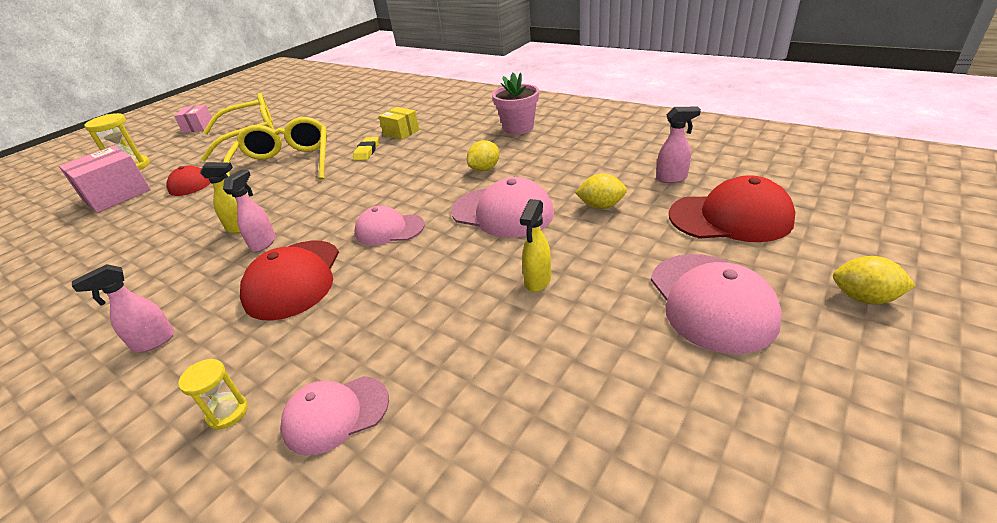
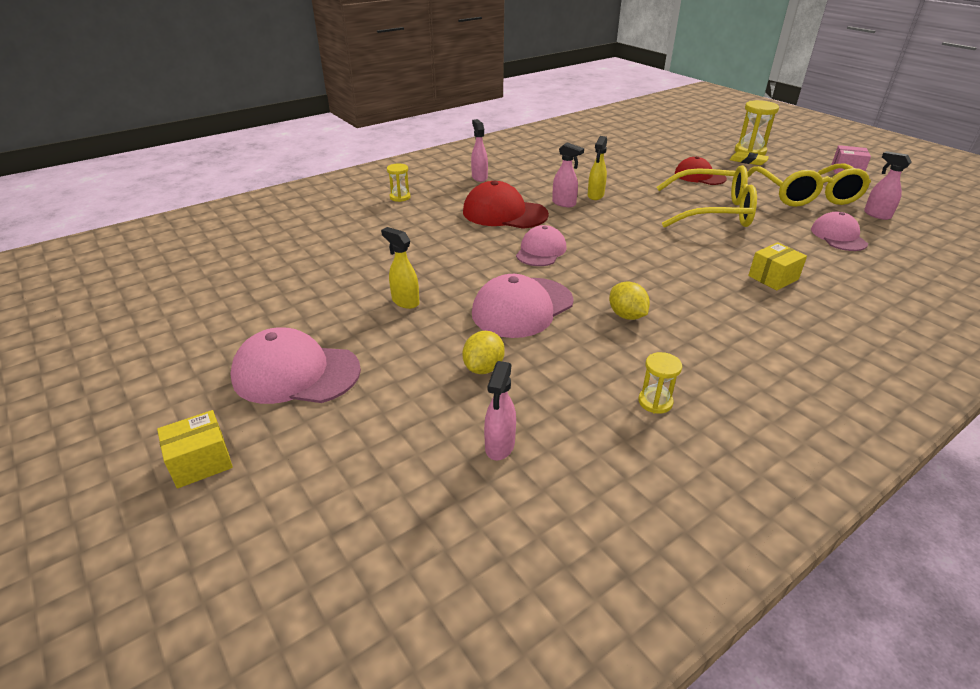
camera: 105 degrees right, 0 degrees up
(117, 195) = (693, 151): pink box -> none
(290, 113) = (876, 215): none -> pink spray bottle
(335, 414) = (366, 222): pink cap -> pink cap (838, 236)
(367, 151) = (723, 253): yellow eraser -> yellow eraser (748, 161)
(518, 128) = (745, 367): pink flower pot -> none
(577, 144) = (655, 402): none -> yellow hourglass
(730, 217) = (382, 449): red cap -> none
(863, 298) = (201, 462): yellow lemon -> yellow box

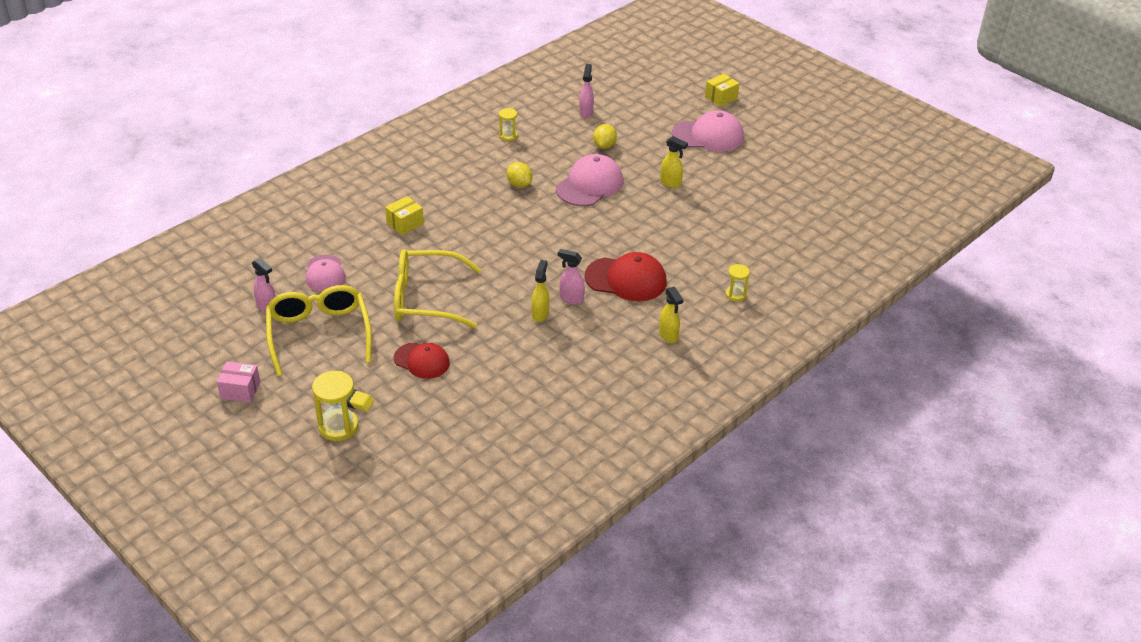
camera: 170 degrees right, 5 degrees up
(479, 177) = (668, 336): pink spray bottle -> yellow spray bottle
(541, 251) = (584, 236): pink cap -> none

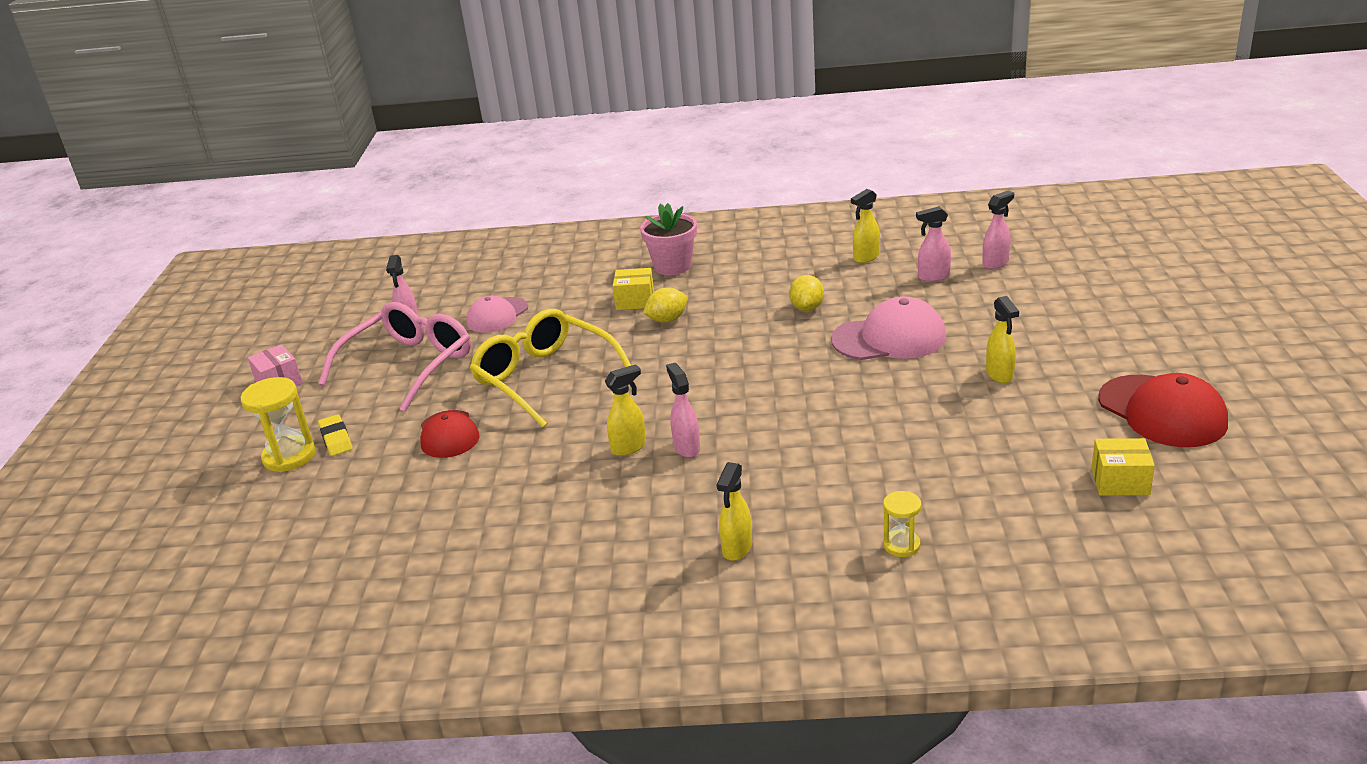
camera: 50 degrees right, 10 degrees down
(319, 334) = (409, 365): yellow glasses -> pink glasses
(393, 189) = (672, 266): none -> pink flower pot
(508, 136) = (866, 258): yellow hourglass -> yellow spray bottle
(563, 135) = (933, 277): none -> pink spray bottle
(604, 146) = (968, 304): yellow lemon -> yellow lemon (667, 320)
(626, 279) = (781, 457): red cap -> red cap (1162, 411)
(708, 135) = (1134, 341): pink cap -> none
(721, 97) = (1217, 304): yellow box -> yellow box (1120, 481)

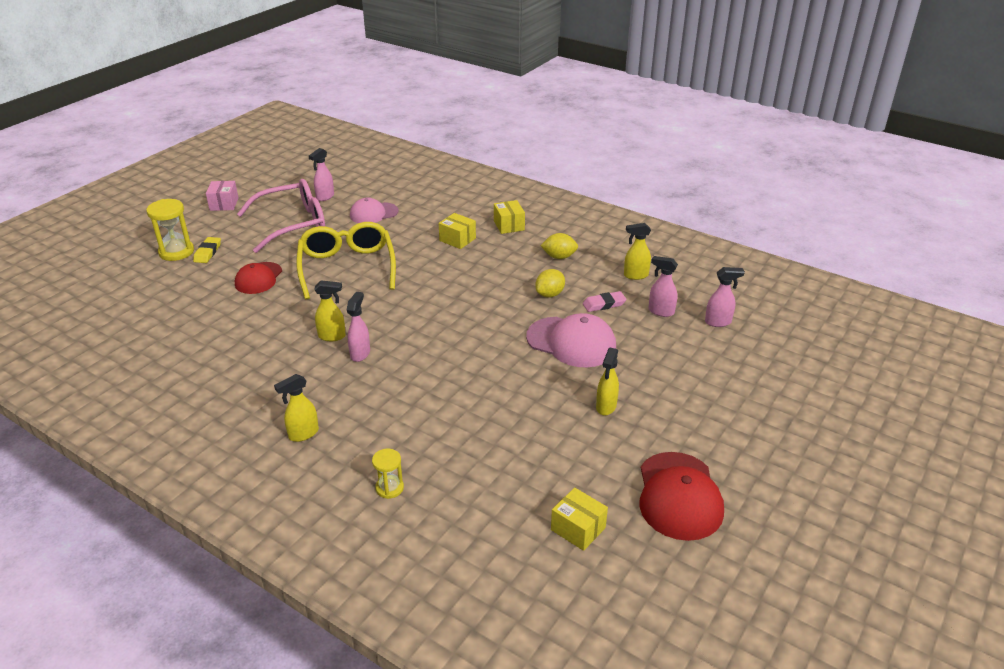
camera: 30 degrees right, 5 degrees up
(667, 320) = (458, 262): yellow lemon -> yellow lemon (559, 257)
(672, 266) = (509, 225): pink flower pot -> yellow box
(872, 294) = (604, 304): none -> pink eraser

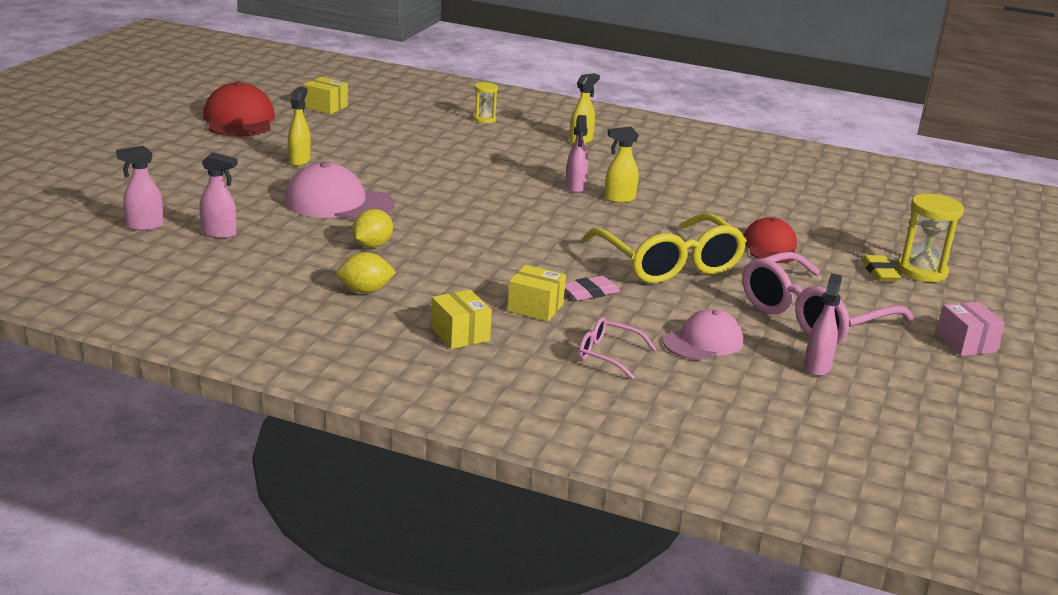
camera: 165 degrees right, 10 degrees down
(433, 209) = (607, 355): none -> pink glasses
(604, 304) = (296, 238): pink eraser -> pink eraser (589, 292)
(635, 275) = (246, 272): yellow spray bottle -> none

